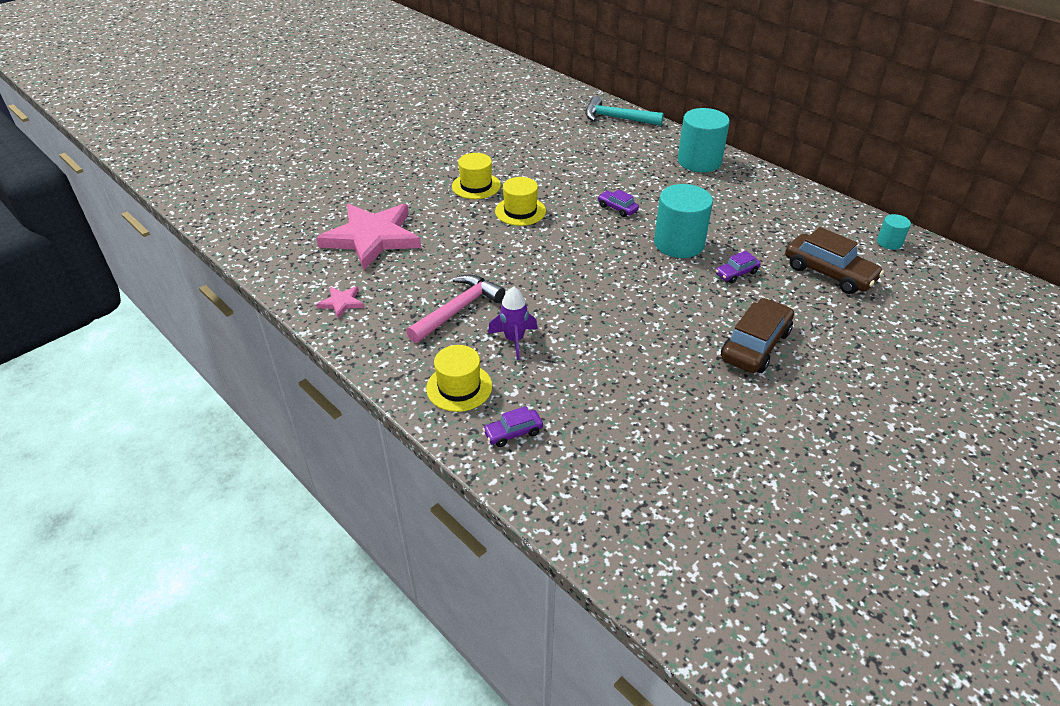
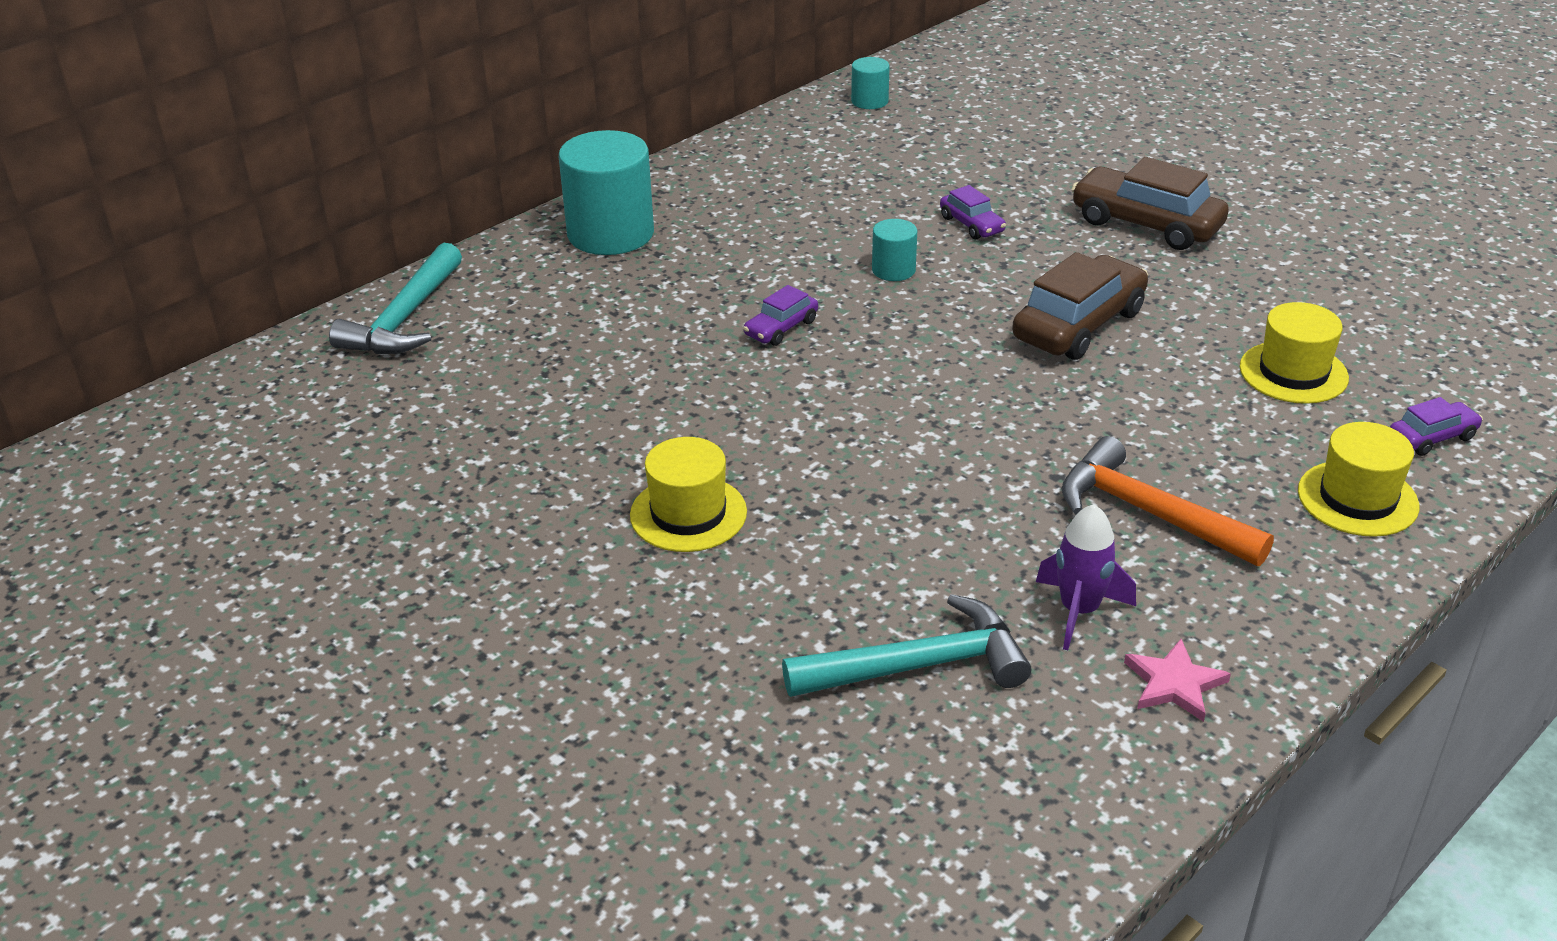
camera: 90 degrees left, 5 degrees down
(372, 237) = (919, 665): pink star -> turquoise hammer
(458, 309) = (1148, 513): pink hammer -> orange hammer
(513, 433) = (1432, 437): purple car -> purple car turned 90 degrees counterclockwise
(514, 340) = (1212, 442): purple rocket -> purple rocket (1079, 611)
(520, 211) = (795, 446): yellow hat -> yellow hat (1293, 372)
(679, 243) = (893, 270): turquoise cylinder -> turquoise cylinder, size x0.49
(829, 273) = (956, 153): brown car -> brown car (1078, 325)

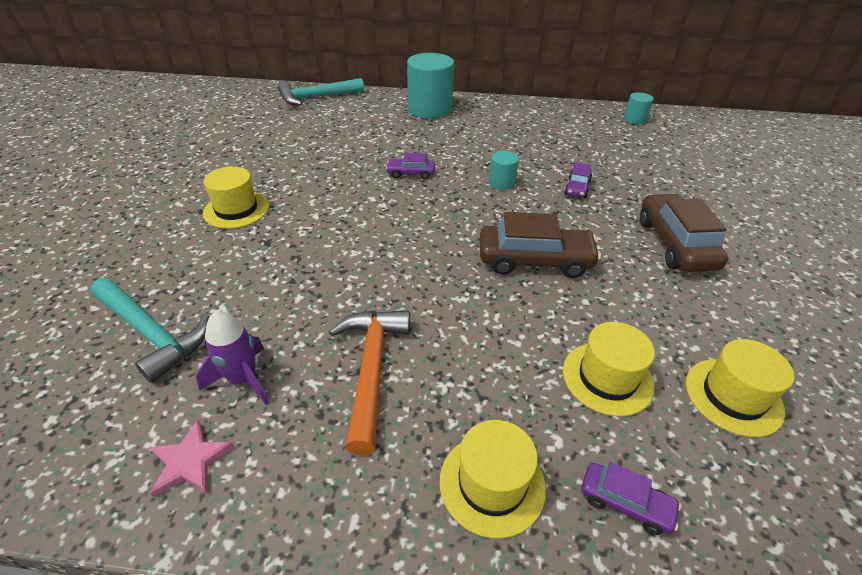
camera: 50 degrees right, 5 degrees up
(1373, 319) = (733, 396): none -> yellow hat

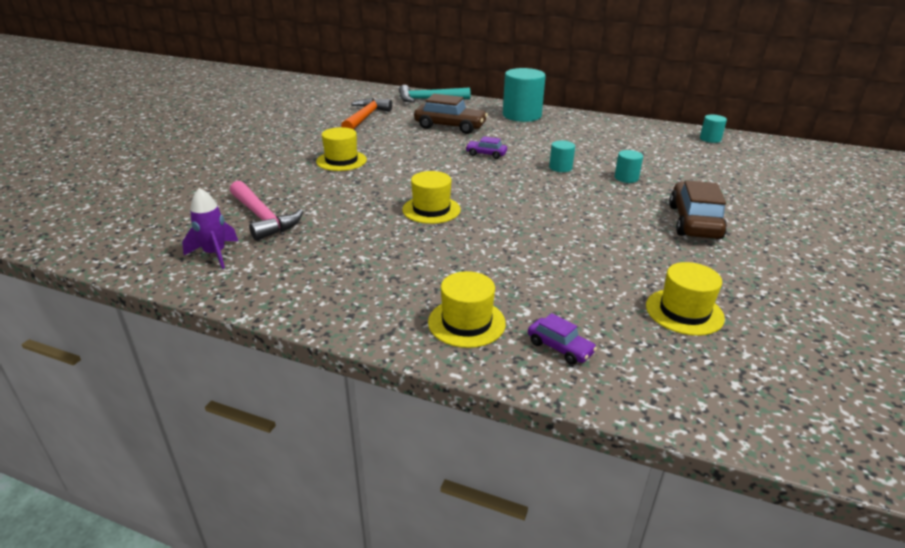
camera: 15 degrees right, 10 degrees down
(152, 333) = (263, 218): turquoise hammer -> pink hammer
(190, 461) = (270, 280): pink star -> none
(243, 379) = (316, 248): purple rocket -> purple rocket (215, 254)
(371, 369) = (406, 256): orange hammer -> orange hammer (365, 117)
(534, 260) = (563, 216): brown car -> brown car (450, 126)
(577, 188) = (626, 178): purple car -> turquoise cylinder
(607, 378) = (584, 287): yellow hat -> yellow hat (431, 209)

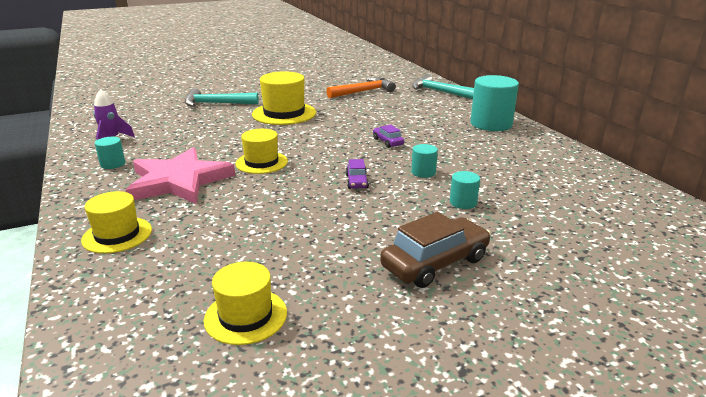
camera: 45 degrees right, 5 degrees down
(242, 175) = (216, 104): none -> turquoise hammer
(263, 218) = (171, 130): pink hammer -> none
(341, 161) = (284, 113): yellow hat -> yellow hat, size x1.52
(400, 256) = (178, 181): none -> pink star
(450, 126) = (409, 114): brown car -> none
(560, 347) = (120, 281): purple car -> purple car (357, 181)
(710, 139) = (656, 207): turquoise cylinder -> turquoise cylinder (113, 164)

